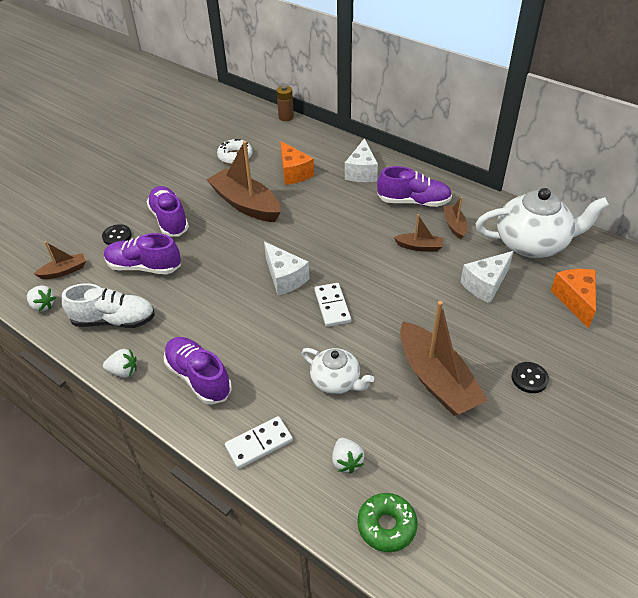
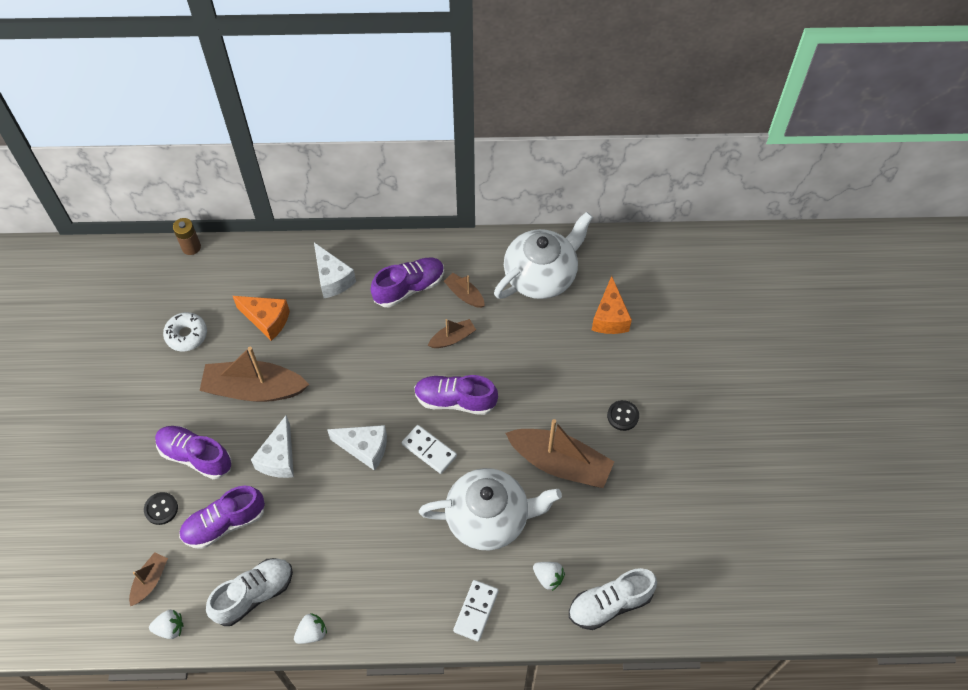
camera: 40 degrees left, 15 degrees up
(198, 378) = (380, 593): purple shoe -> purple shoe (455, 400)
(336, 381) = (489, 518): white teapot -> white teapot, size x1.77
(386, 526) = (610, 604): green donut -> white shoe
(485, 285) = (533, 345): white cheese -> white cheese (279, 458)
(575, 300) = (609, 317): orange cheese -> orange cheese turned 135 degrees counterclockwise

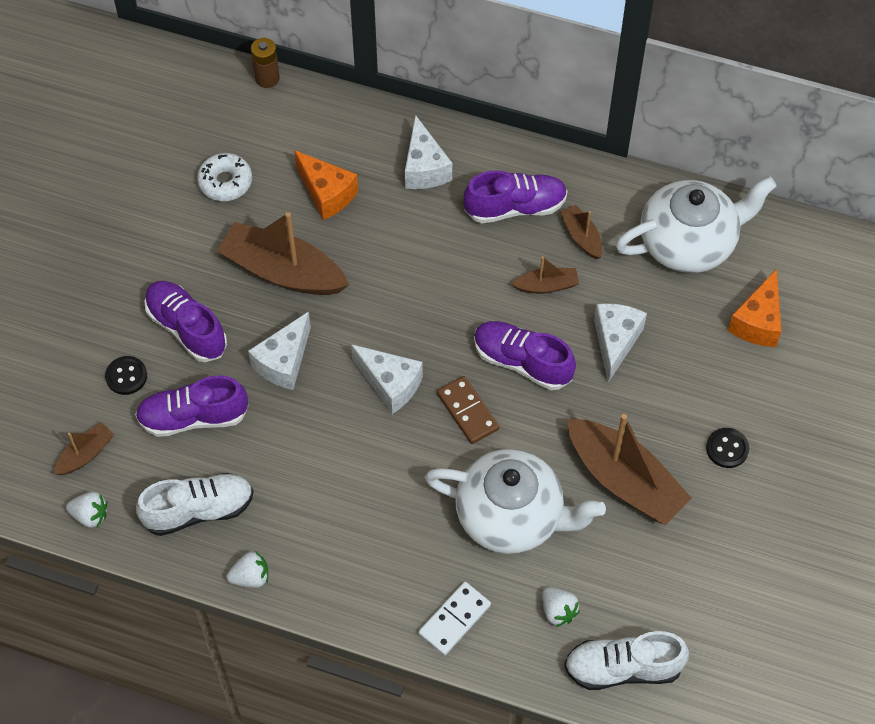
camera: 20 degrees right, 0 degrees up
(429, 450) = (468, 411): white domino -> brown domino
(516, 364) = (615, 342): none -> white cheese

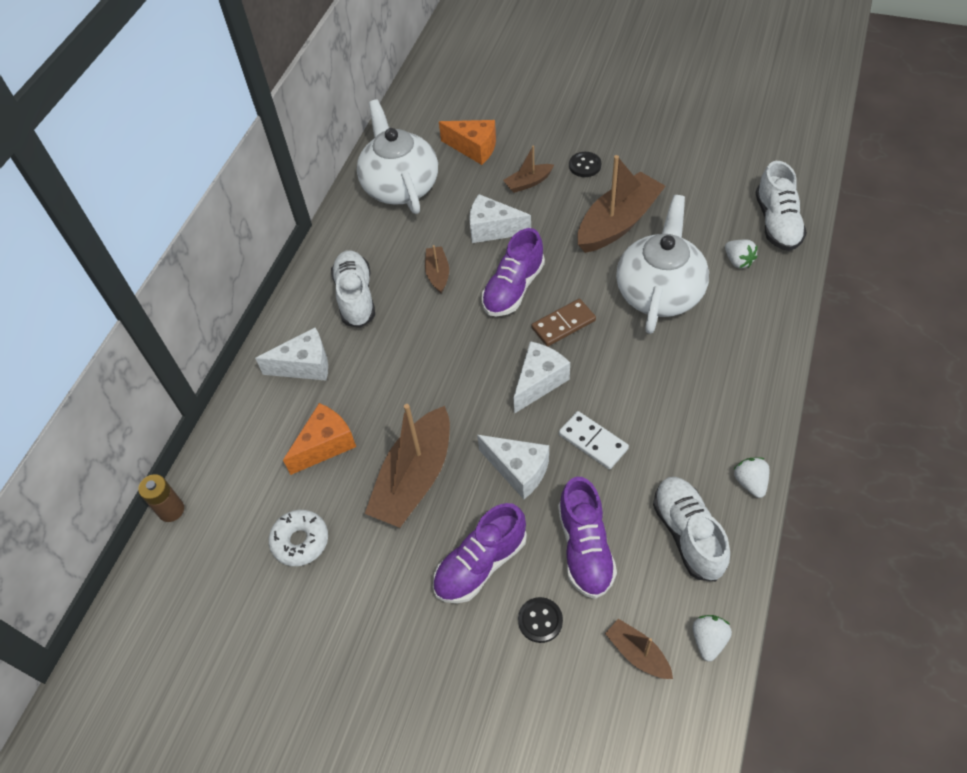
camera: 85 degrees left, 5 degrees down
(454, 620) = (759, 327): white domino -> white domino (593, 441)
(515, 207) = (355, 297): purple shoe -> white shoe
(558, 611) = (738, 261): white strawberry -> white strawberry turned 90 degrees clockwise
(581, 237) = (390, 251): brown boat -> brown boat (528, 183)

